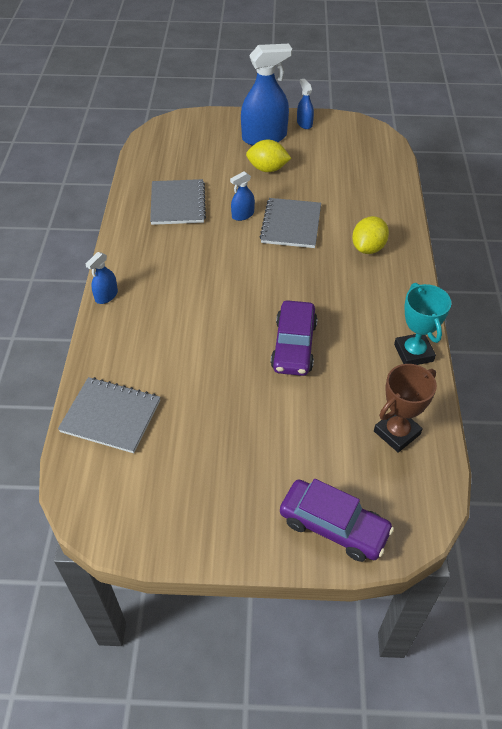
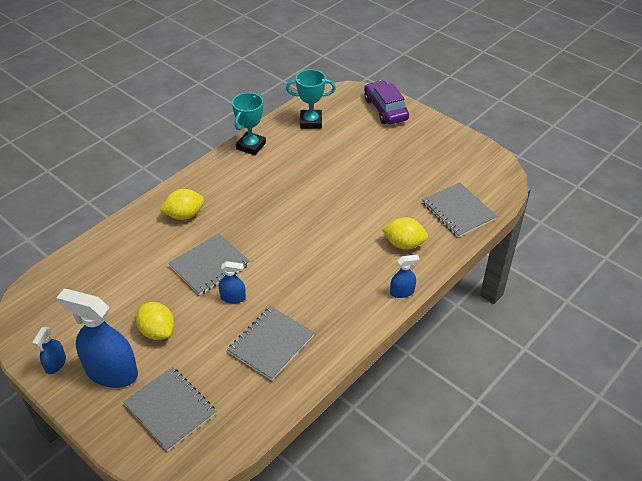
camera: 140 degrees left, 5 degrees down
(141, 341) = (404, 244): none -> yellow lemon
(202, 141) = (170, 409): none -> grey notebook
(294, 346) = (312, 187): purple car -> none
(396, 433) = (311, 122): brown trophy -> turquoise trophy

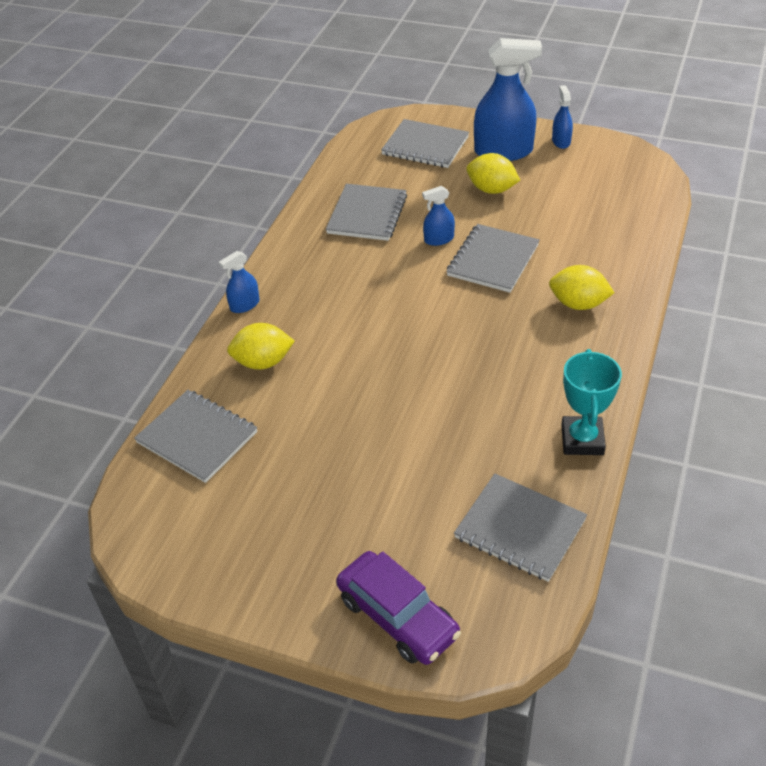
camera: 160 degrees right, 0 degrees up
(184, 215) = (578, 304): yellow lemon -> yellow lemon turned 60 degrees clockwise
(311, 122) = (520, 529): turquoise trophy -> grey notebook

